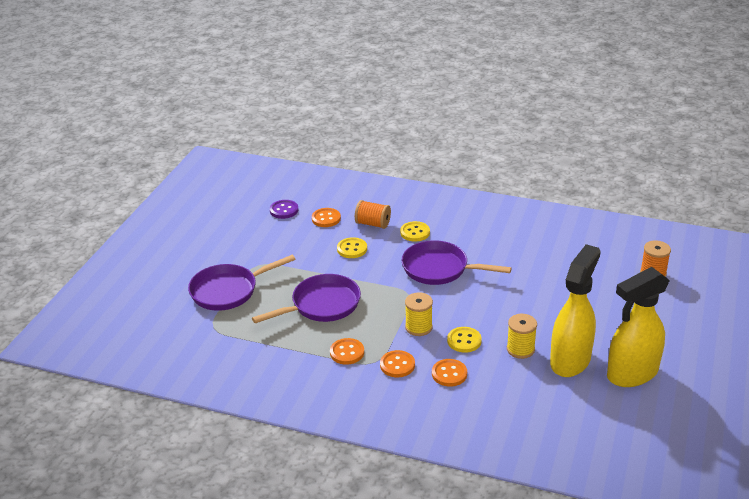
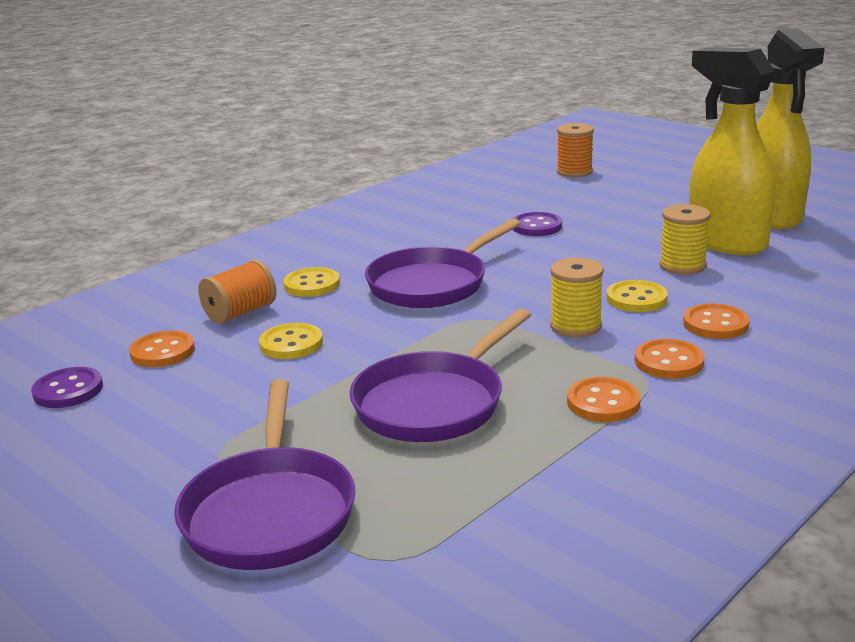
camera: 65 degrees left, 10 degrees down
(322, 305) = (434, 403): purple pan -> purple pan turned 135 degrees counterclockwise
(542, 282) = (536, 226): none -> purple button

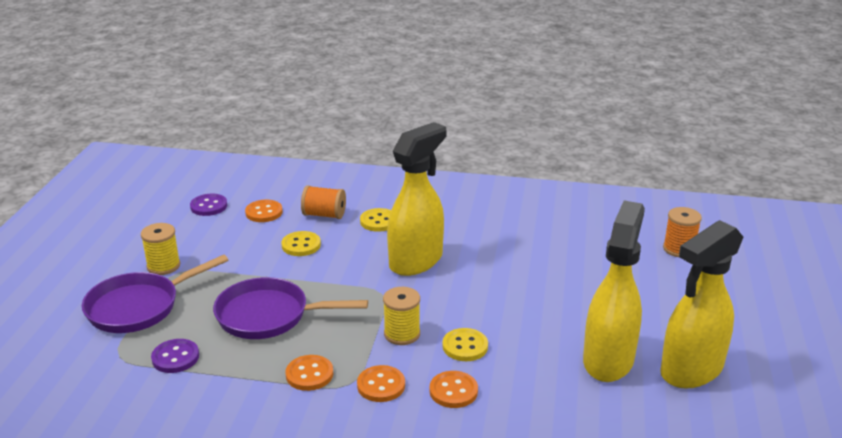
camera: 55 degrees right, 5 degrees up
(432, 284) = (416, 261): purple pan -> yellow spray bottle
(536, 226) = (549, 268): purple button -> purple button (175, 357)
(682, 266) = (540, 351): yellow spool -> yellow spool (163, 266)

